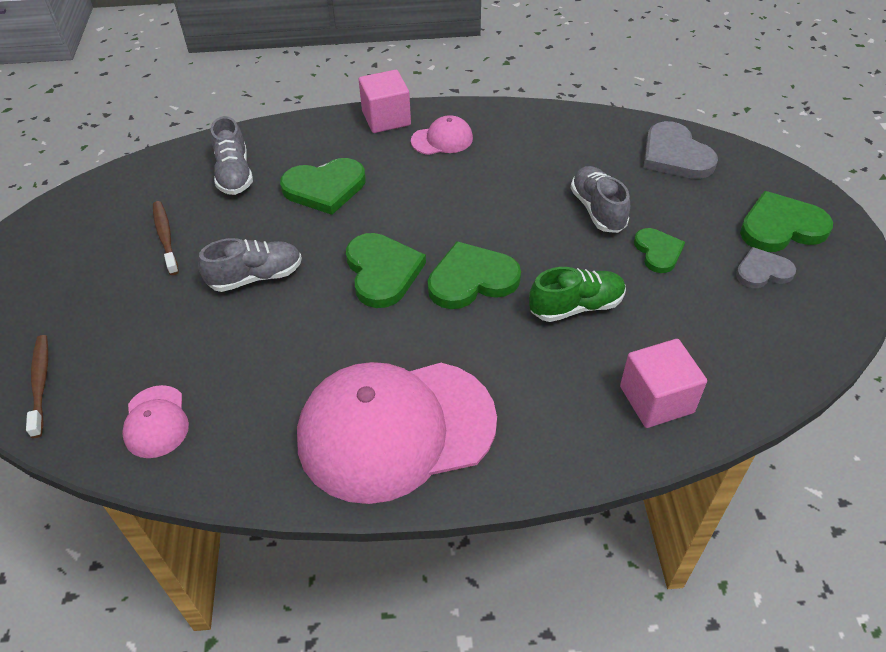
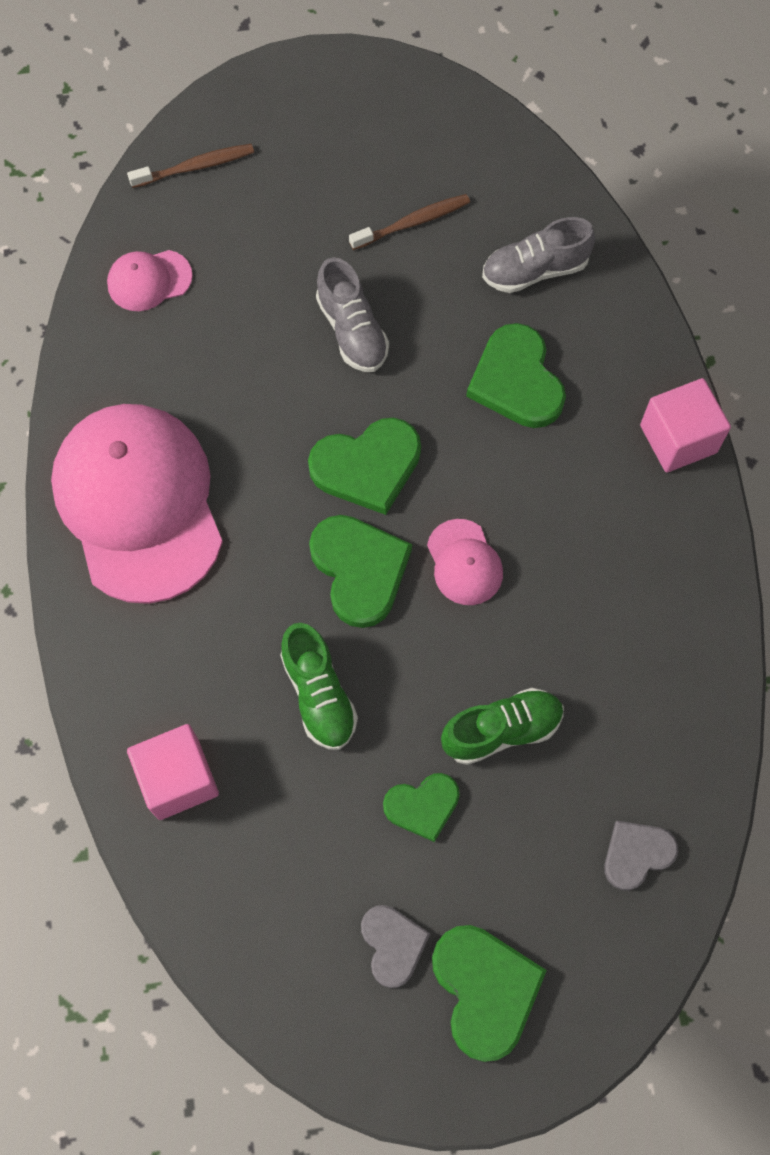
camera: 85 degrees right, 20 degrees up
(442, 139) = (637, 518): pink cap -> pink cap (464, 562)
(597, 210) = (501, 730): grey shoe -> green shoe
(675, 155) = (636, 854): grey heart -> grey heart, size x0.62

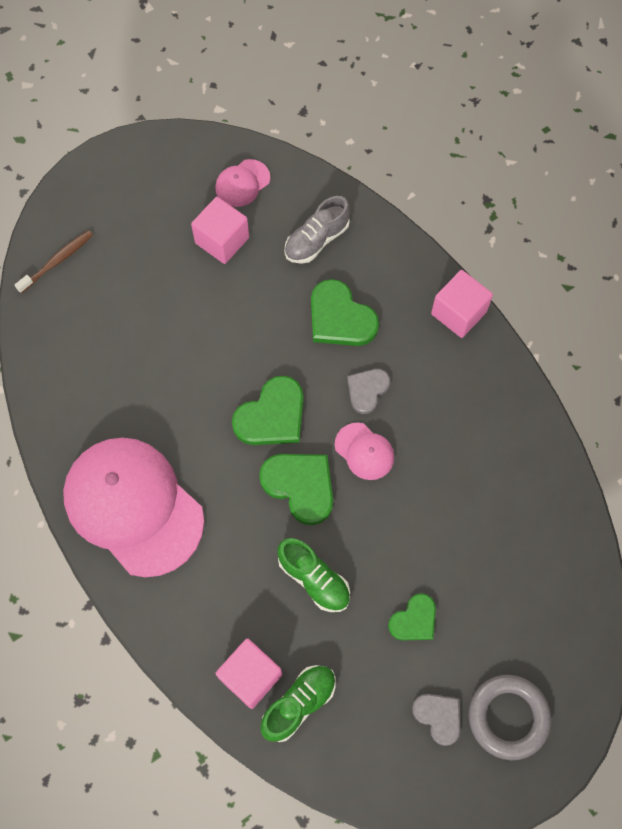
camera: 25 degrees left, 0 degrees up
(149, 280) = (64, 352): pink cap -> pink cap (242, 183)
(352, 331) = (218, 329): grey shoe -> none
(412, 223) = (222, 240): brown toothbrush -> pink cube
(485, 990) = (508, 717): green heart -> grey ring
(501, 730) = (439, 549): green shoe -> green shoe (299, 704)
(636, 854) = (558, 588): grey heart -> grey heart (367, 390)

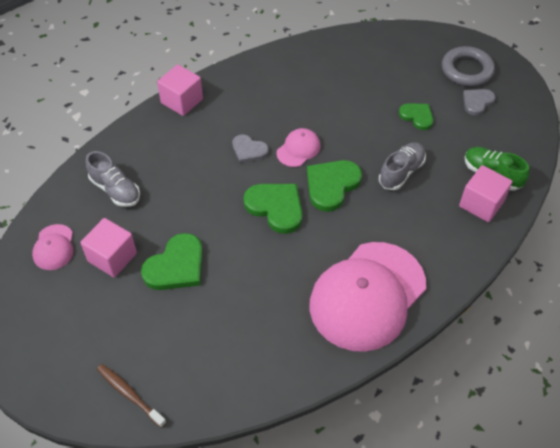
camera: 95 degrees left, 15 degrees down
(242, 183) = (54, 247): pink cap -> pink cap turned 45 degrees clockwise
(314, 579) = (401, 172): green shoe -> grey shoe
(340, 318) = (187, 170): green heart -> green heart (176, 266)

